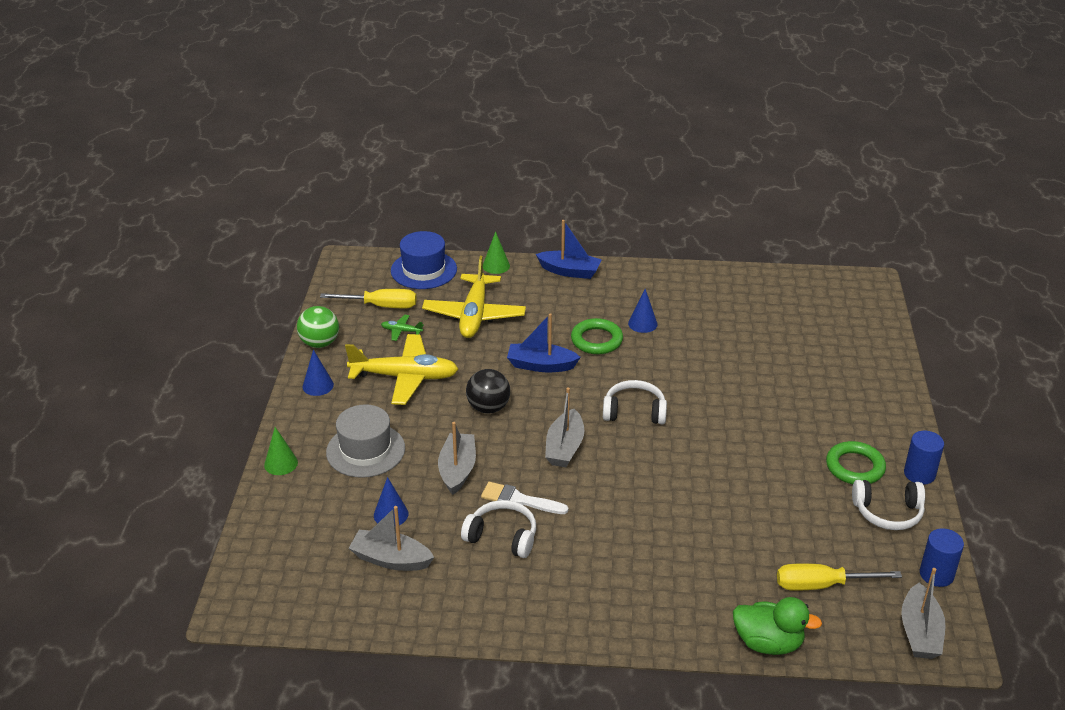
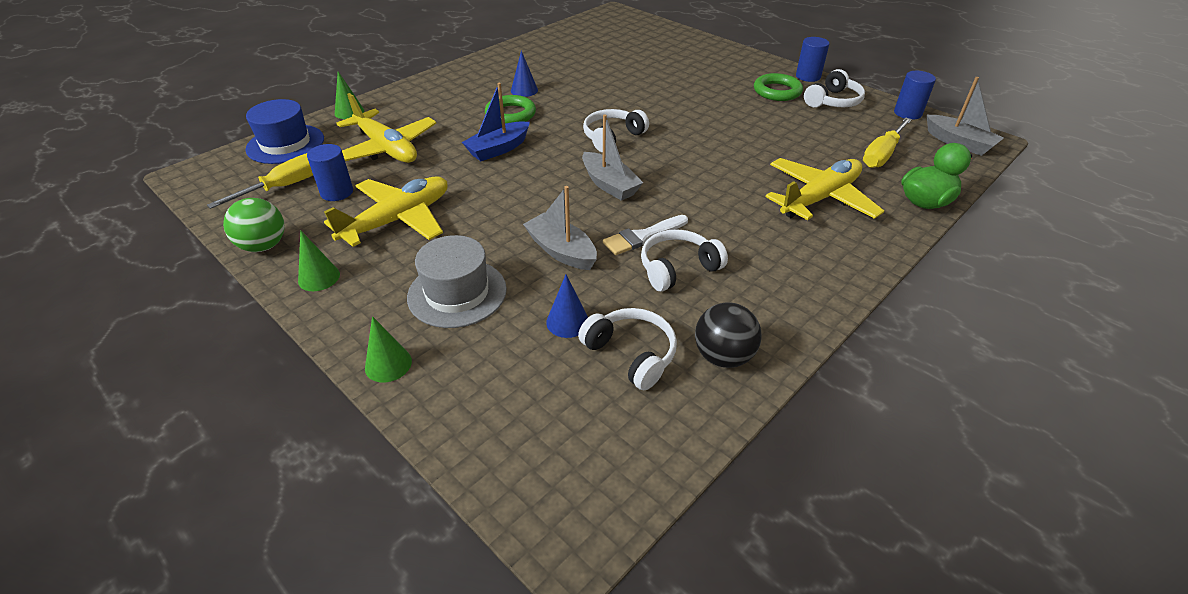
camera: 50 degrees left, 5 degrees up
(318, 385) = (319, 277): blue cone -> green cone
(391, 559) = (631, 354): grey boat -> white headphones
(401, 331) = (337, 192): green plane -> blue cylinder
(488, 408) = (508, 197): black ball -> black ball (723, 356)
(569, 271) = (417, 88): blue boat -> none
(691, 573) = (819, 198): none -> yellow plane

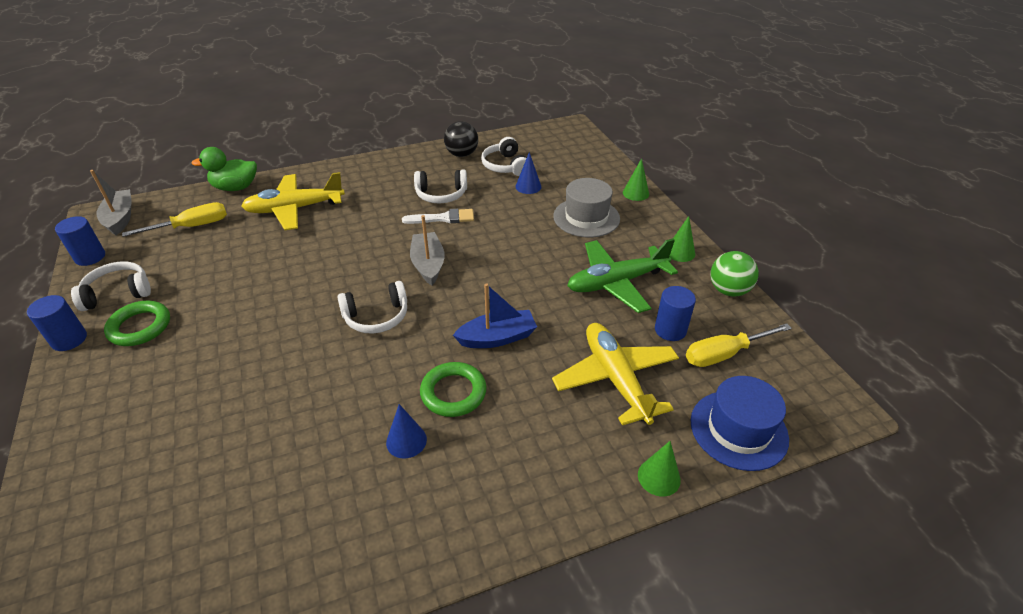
camera: 155 degrees left, 0 degrees up
(398, 220) = (616, 283): yellow plane -> green plane
(561, 251) = (505, 224): grey boat -> none

